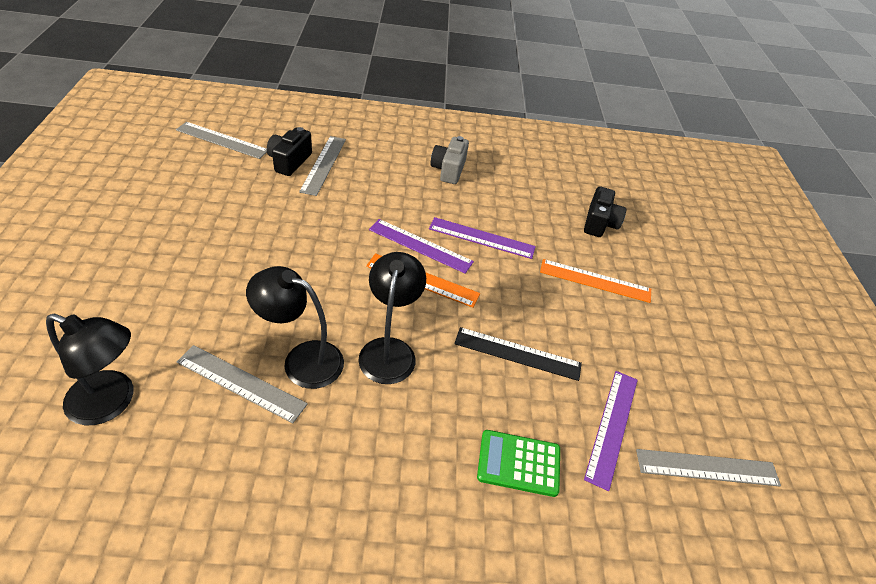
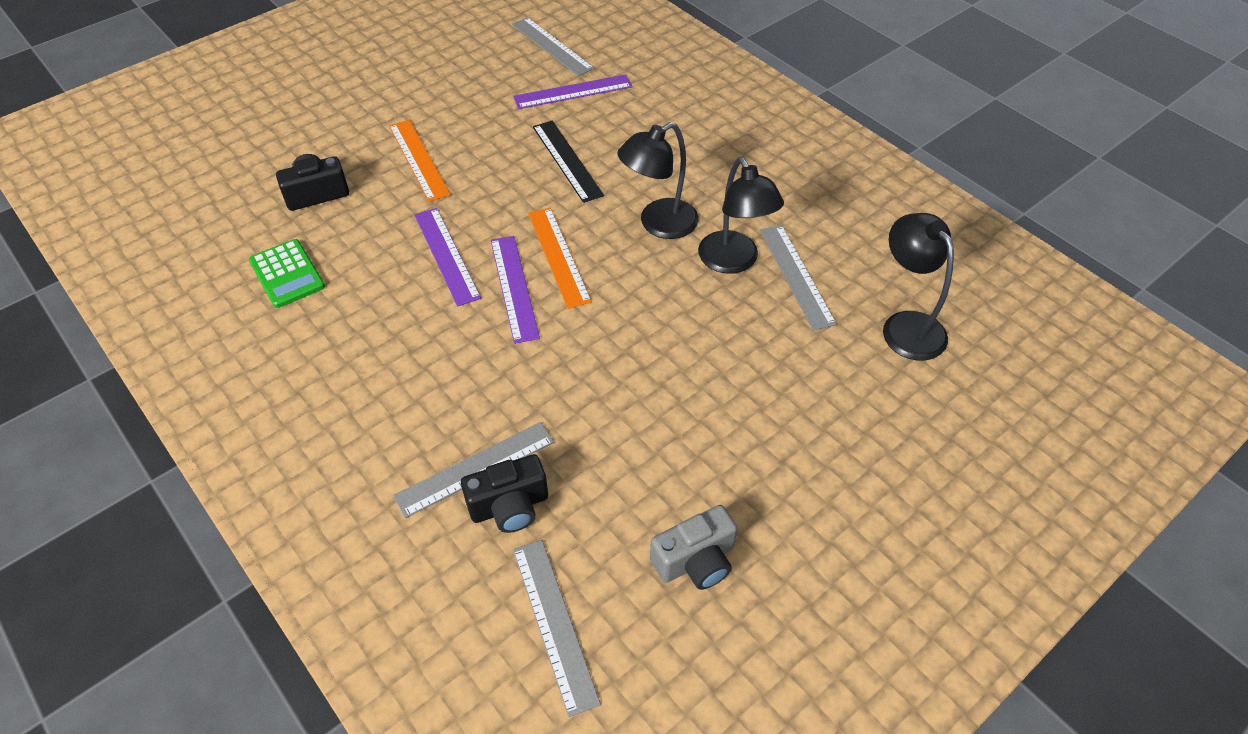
camera: 125 degrees left, 5 degrees up
(448, 170) = (347, 353): grey camera -> grey camera (695, 561)
(518, 463) = (659, 116): green calculator -> green calculator (287, 274)

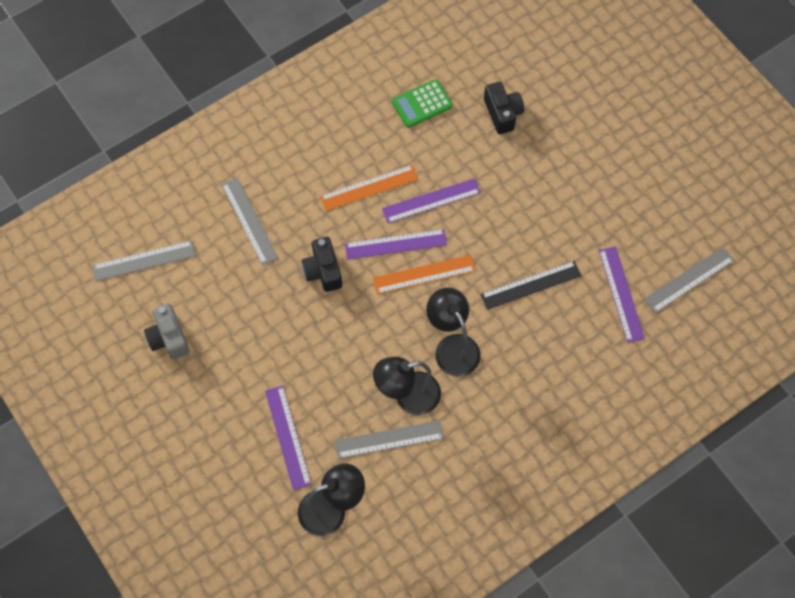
camera: 95 degrees right, 15 degrees up
(418, 159) = (537, 179): orange ruler -> orange ruler (369, 187)
(509, 506) = (220, 239): black camera -> black camera (323, 271)
(821, 382) = (288, 437): none -> purple ruler

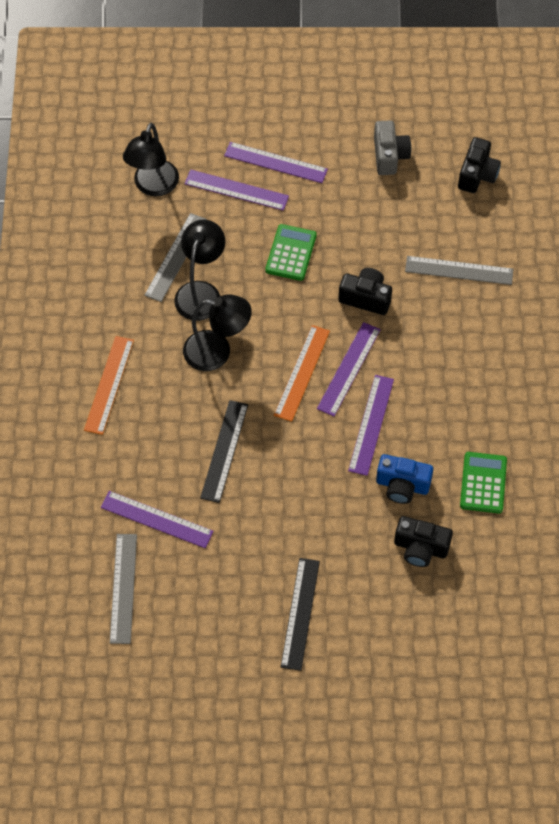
camera: 125 degrees right, 5 degrees down
(144, 260) = (477, 174): grey ruler -> black camera
(168, 338) = (389, 156): grey camera -> grey camera turned 75 degrees clockwise
(237, 424) = (275, 162): none -> purple ruler
(320, 352) = (291, 253): none -> green calculator
(369, 187) = (423, 382): orange ruler -> orange ruler (109, 385)
(464, 152) = (402, 485): none -> blue camera
(611, 157) = (300, 613): none -> black ruler

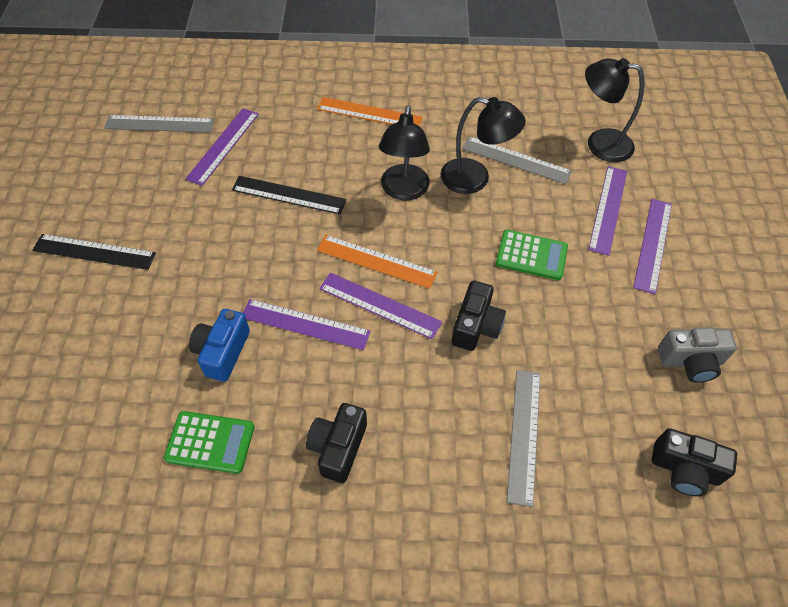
camera: 90 degrees right, 5 degrees down
(420, 548) = (139, 367): black camera -> black camera (338, 448)

